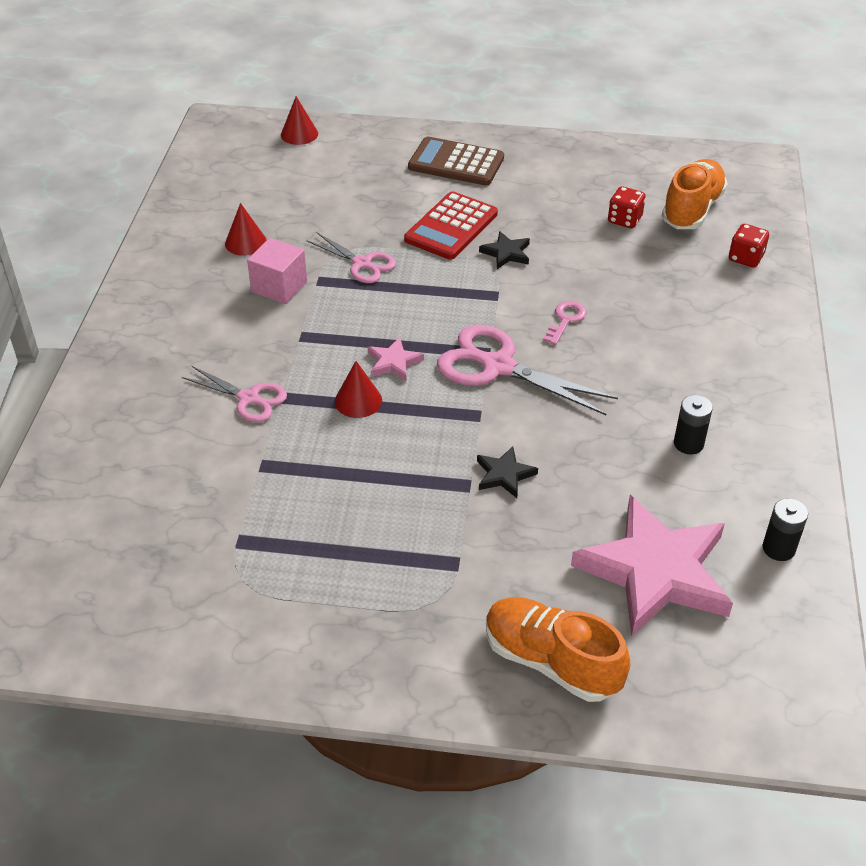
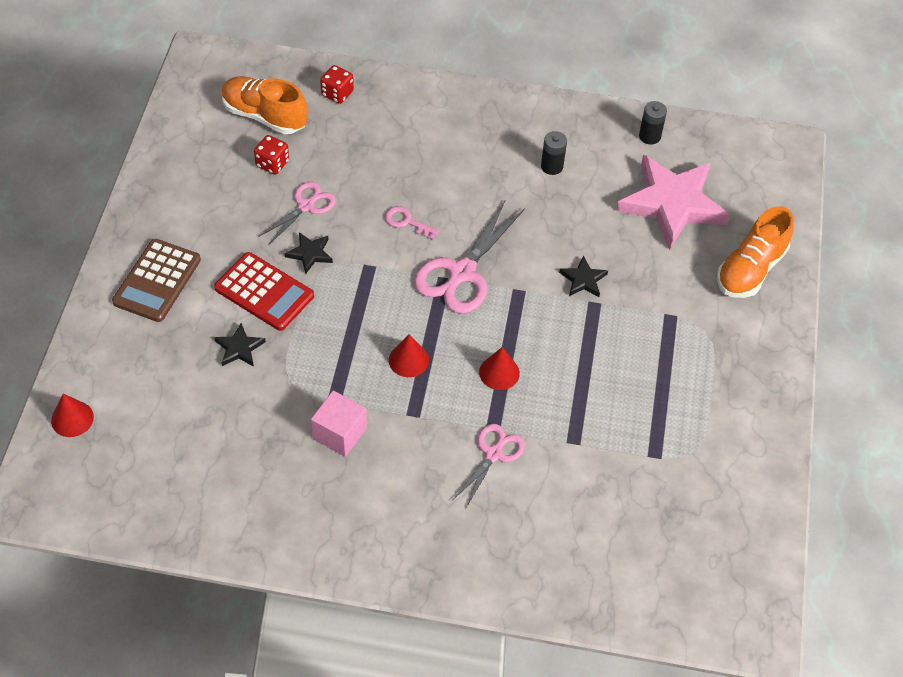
camera: 90 degrees left, 10 degrees up
(245, 242) = (265, 464): red cone -> red cone (408, 360)
(362, 264) = (312, 365): pink scissors -> pink scissors (306, 206)
(380, 217) = (239, 348): none -> black star
(393, 362) = (452, 345): pink star -> none

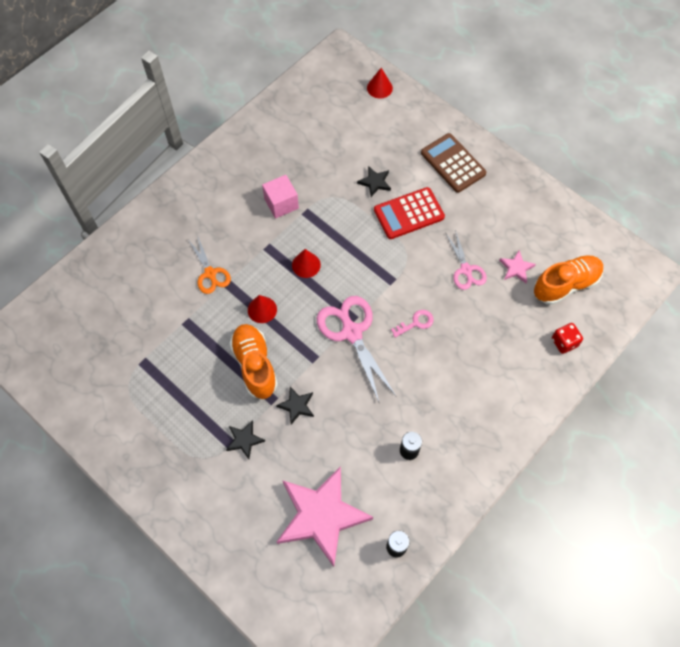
camera: 125 degrees right, 10 degrees up
(272, 164) = (516, 268): red dice -> pink star
(310, 254) = (424, 253): black star -> black star (244, 440)
(493, 454) = (210, 273): pink scissors -> orange scissors
(750, 269) = (228, 530): orange shoe -> orange shoe (255, 365)

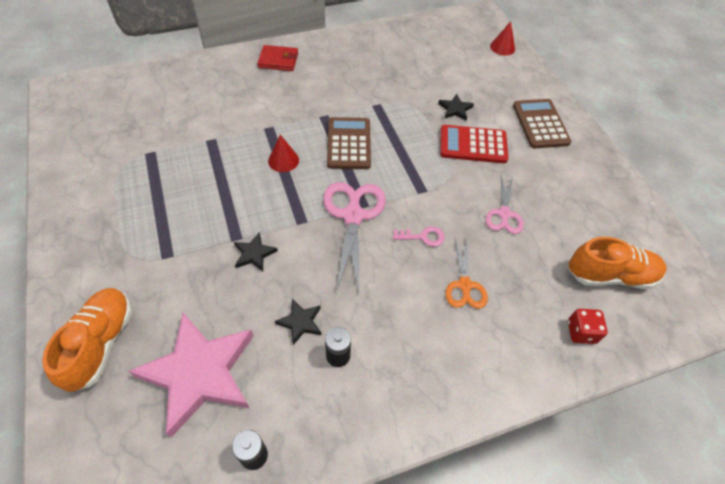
camera: 25 degrees right, 10 degrees down
(184, 204) = (278, 60): none -> red wallet
(210, 273) = (260, 115): orange scissors -> orange scissors (464, 285)
(244, 440) = (182, 259): black star -> black star (300, 322)
(255, 365) = (242, 201): orange shoe -> orange shoe (101, 343)
(281, 203) = (359, 91): pink cube -> none
(306, 265) = (348, 144): red cone -> brown calculator
(516, 268) = (560, 236): pink star -> none

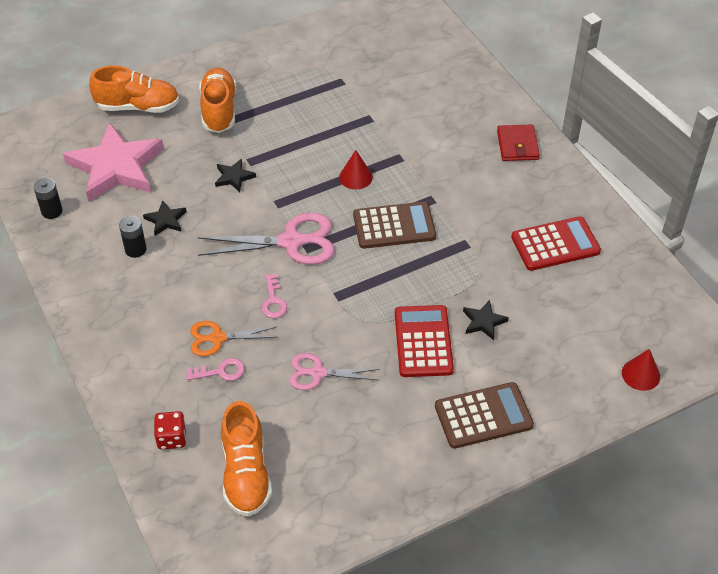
camera: 85 degrees right, 5 degrees down
(146, 259) = (219, 110): none -> orange shoe
(385, 61) = (555, 244): none -> red calculator
(503, 285) = (221, 371): none -> pink key

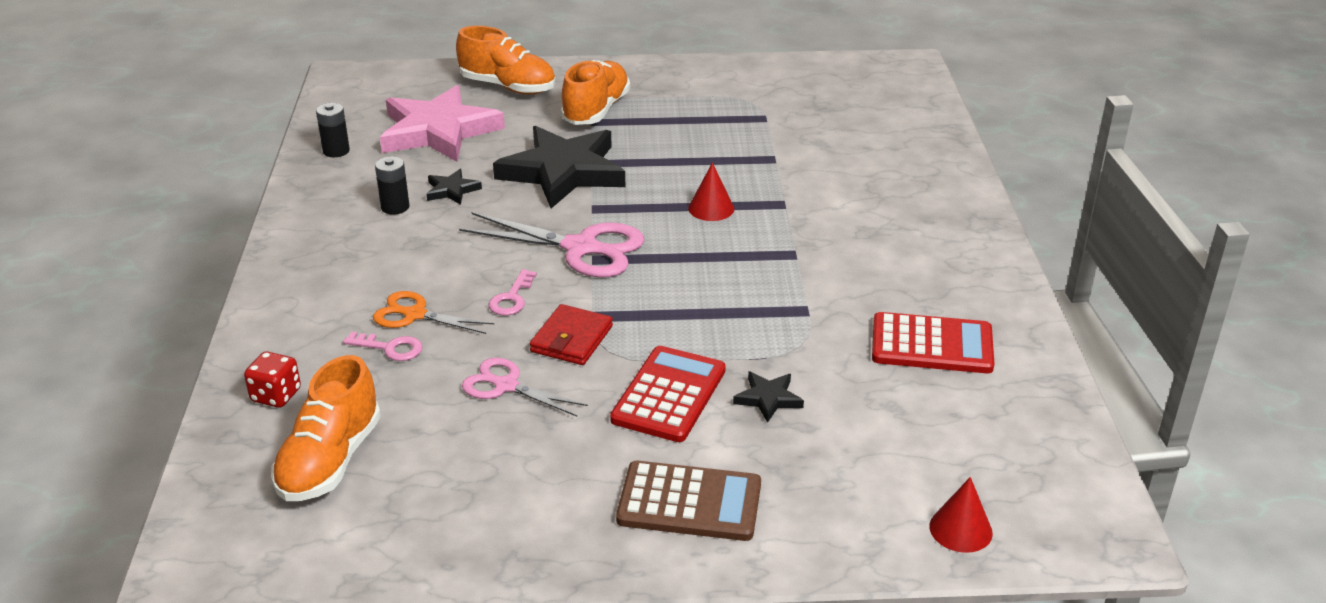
camera: 25 degrees right, 15 degrees down
(234, 177) = (563, 172): black star -> black star, size x2.38
(394, 226) = (723, 267): brown calculator -> none
(517, 145) = (950, 230): red wallet -> red wallet (571, 339)

